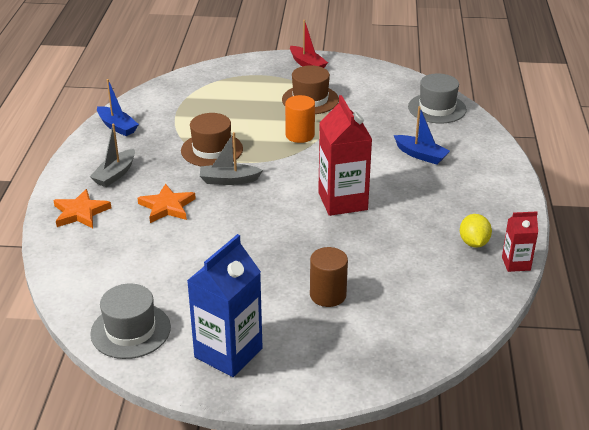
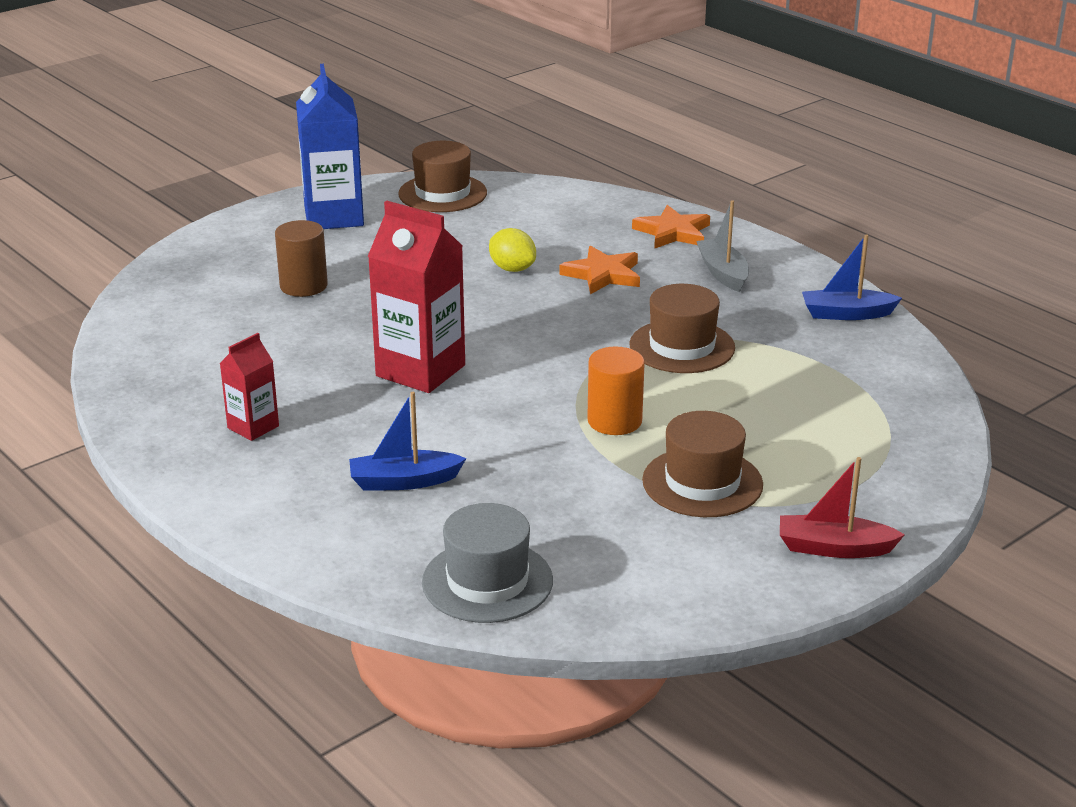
camera: 135 degrees right, 5 degrees down
(130, 330) = (442, 193): grey hat -> brown hat
(229, 180) = (592, 327): grey boat -> none
(473, 243) = (195, 403): yellow lemon -> yellow lemon (512, 269)
(516, 263) = (118, 405): red carton -> red carton (253, 427)

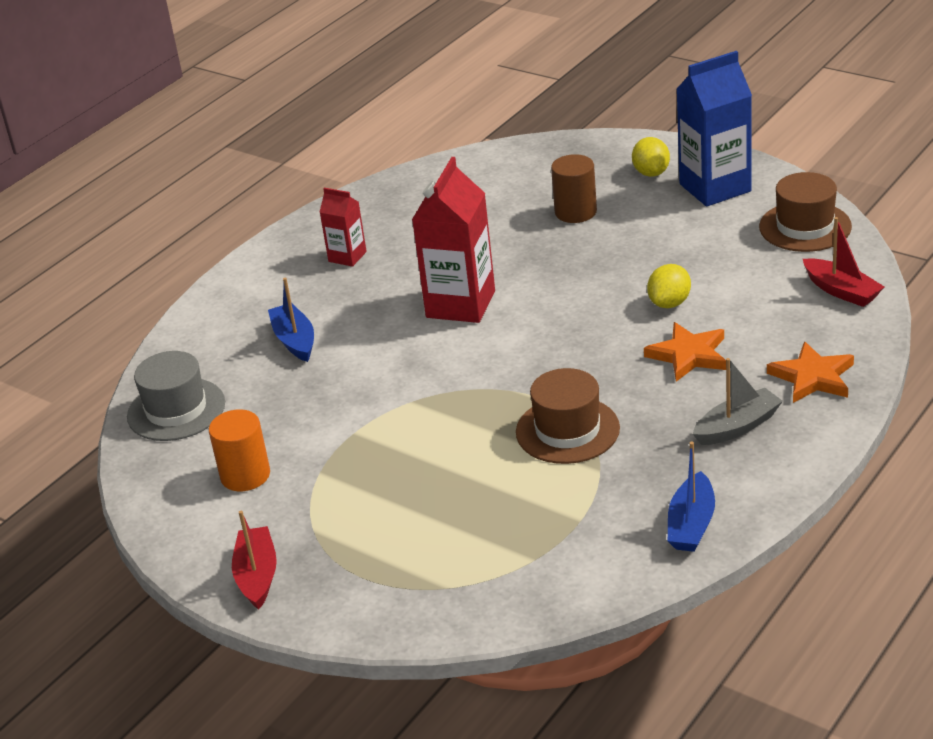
camera: 80 degrees right, 5 degrees up
(271, 239) = (651, 173): none -> yellow lemon
(556, 199) = (841, 291): none -> red boat
(614, 421) = (418, 419): orange cylinder -> orange cylinder (245, 475)
(702, 482) = (336, 486): brown hat -> none
(846, 314) = (691, 524): blue boat -> blue boat turned 150 degrees counterclockwise

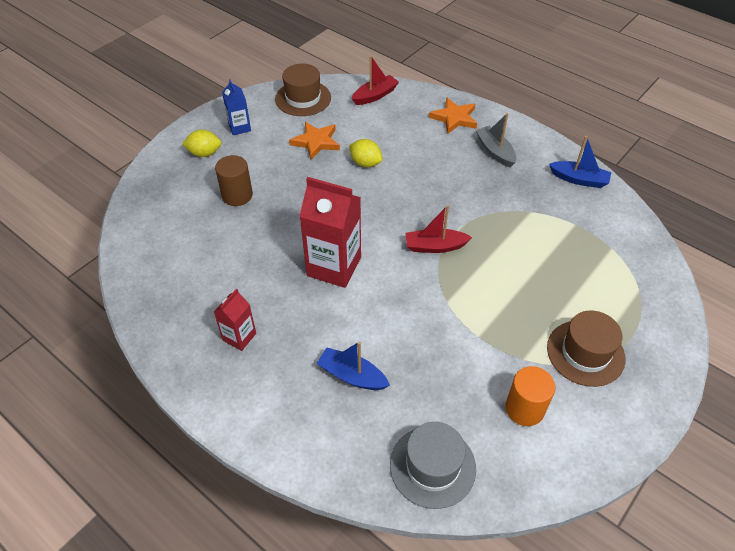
camera: 90 degrees left, 15 degrees up
(257, 576) = (637, 398): red boat -> red boat (435, 246)
(294, 340) = (352, 376): blue boat -> blue boat turned 45 degrees clockwise
(567, 430) = (490, 222): brown hat -> brown hat (585, 353)
(688, 355) = (423, 162): orange star -> orange star (316, 142)
(715, 188) = (239, 127): blue carton -> blue carton, size x0.53

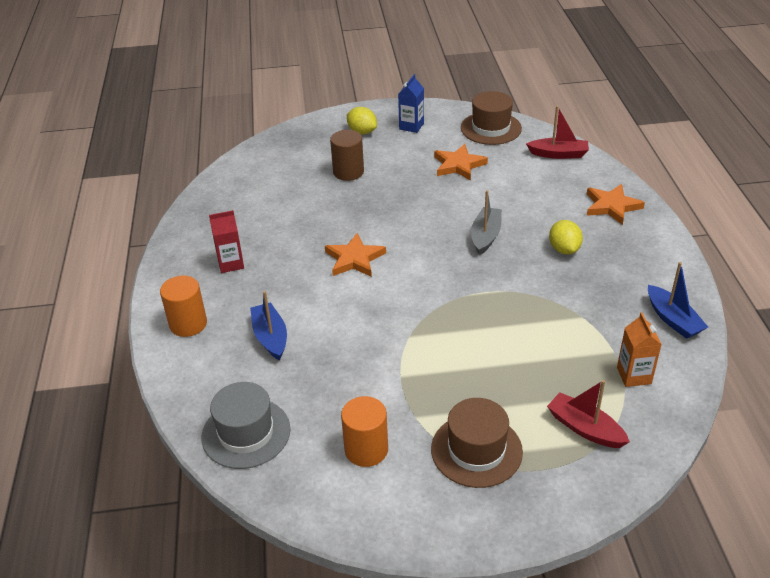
camera: 45 degrees right, 10 degrees down
(271, 415) = (188, 324): none -> orange cylinder
(334, 266) = (354, 259): red carton -> orange star
(365, 163) = (479, 201): yellow lemon -> yellow lemon (564, 249)
(435, 246) = (454, 292): red boat -> red boat (585, 428)
(495, 151) = (615, 252): grey boat -> grey boat (485, 236)
(603, 233) = (634, 375): none -> orange carton

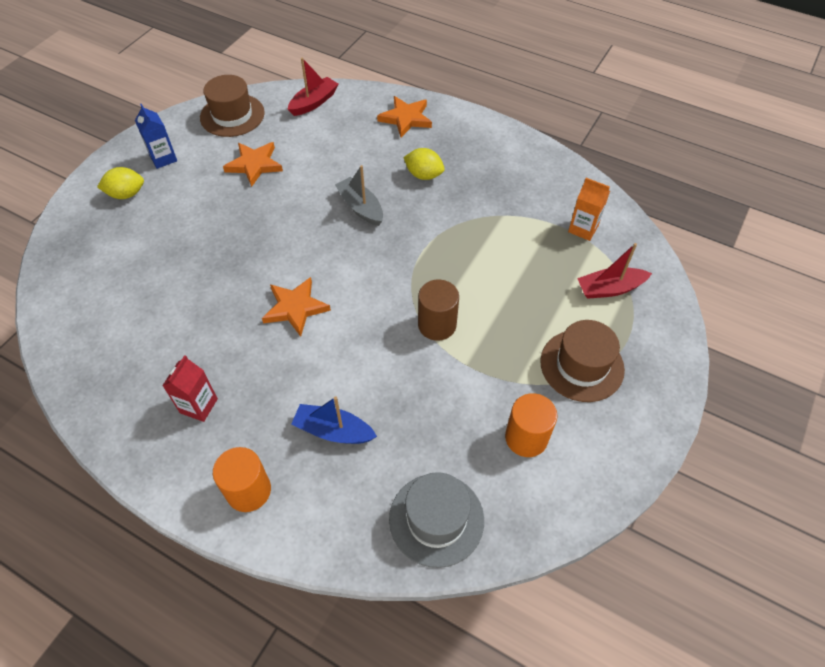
camera: 55 degrees left, 15 degrees up
(348, 172) = (172, 239): brown cylinder -> brown cylinder (437, 325)
(673, 319) = (549, 172): blue boat -> none

